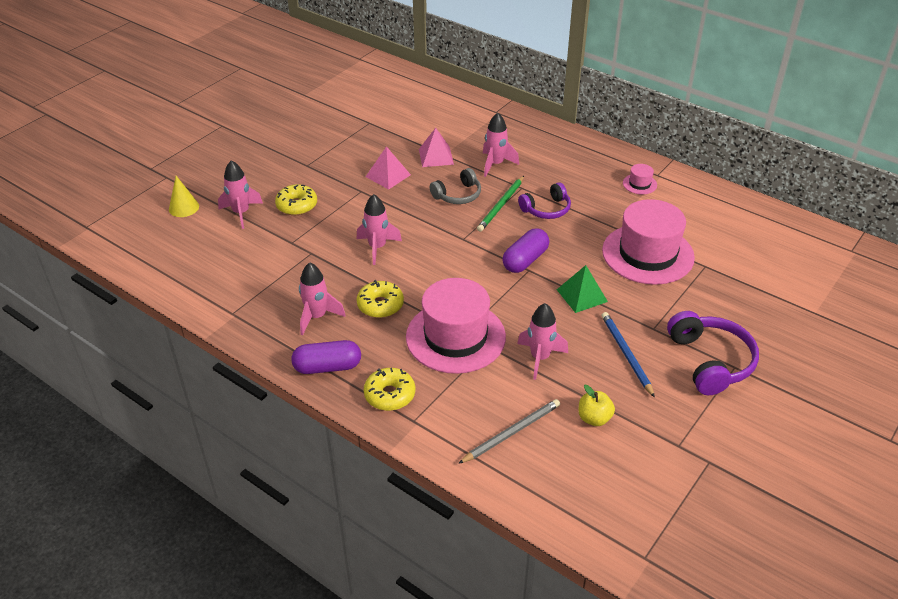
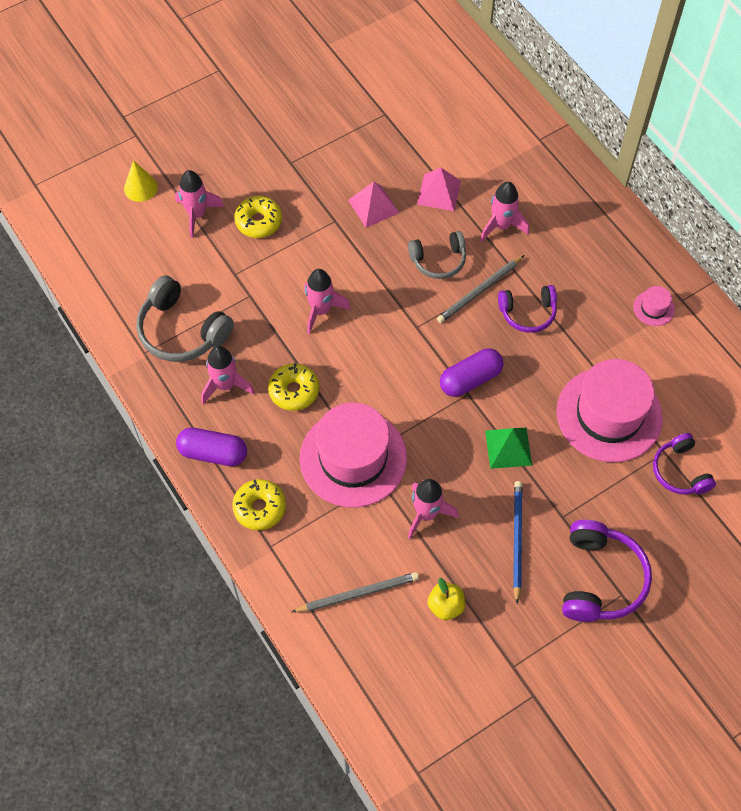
camera: 20 degrees right, 20 degrees up
(260, 290) = (182, 331): none -> grey headphones
(501, 205) = (479, 291): green pencil -> grey pencil
(725, 274) = (680, 471): none -> purple headphones

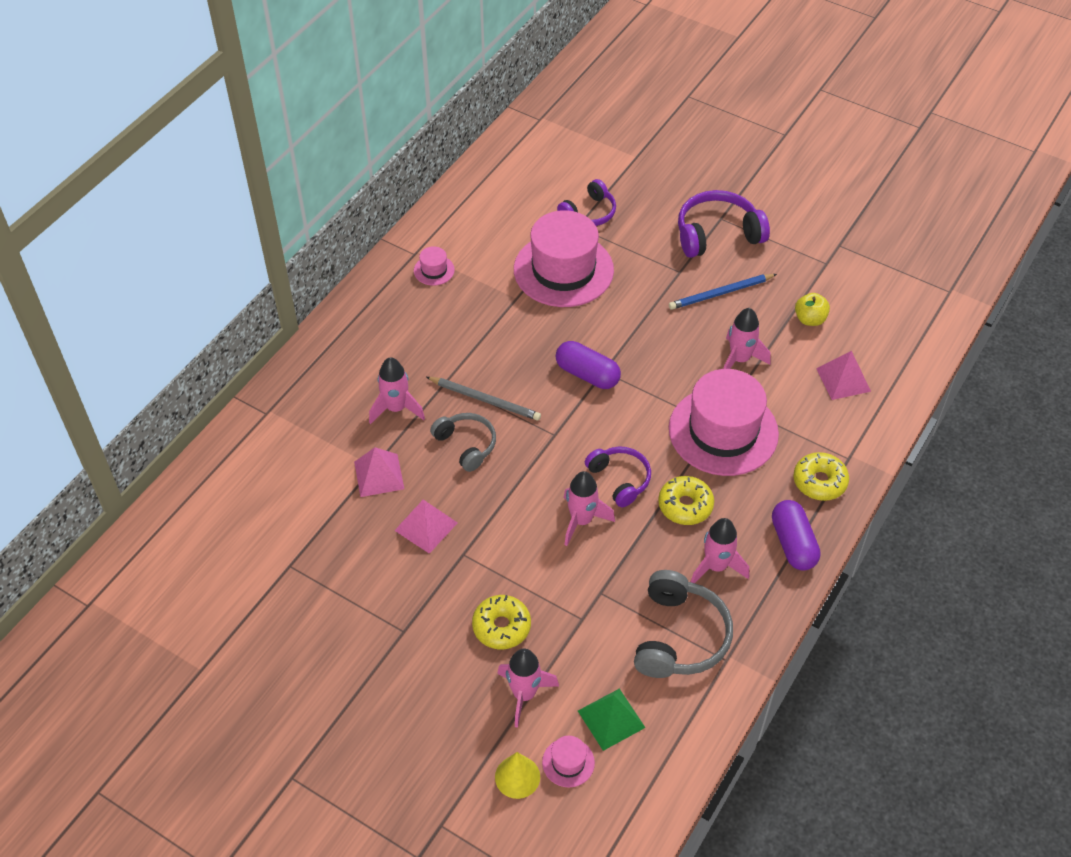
camera: 115 degrees left, 10 degrees down
(131, 220) = (568, 762): none -> pink hat
(358, 593) = (843, 379): grey pencil -> pink pyramid
(508, 448) = (639, 325): green pyramid -> green pyramid (611, 719)
(528, 313) = (490, 356): purple headphones -> purple headphones (620, 479)

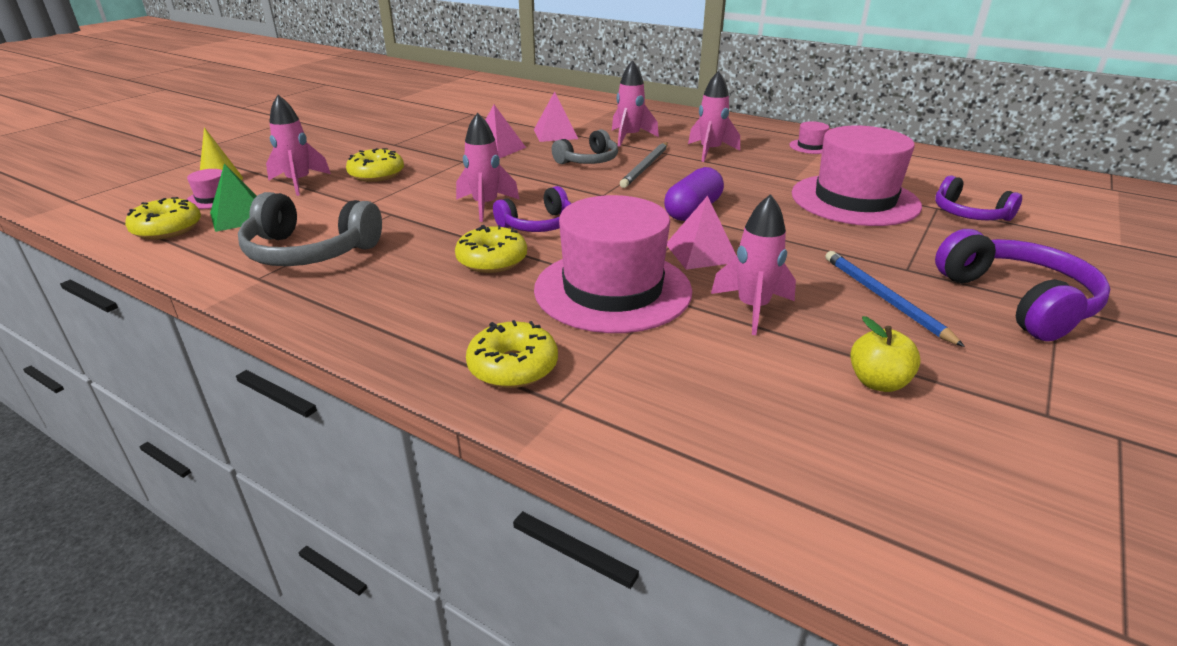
camera: 90 degrees right, 20 degrees down
(642, 772) = (167, 229): none -> yellow donut
(716, 566) = (393, 276): pink rocket -> pink rocket (710, 151)
(793, 543) = (405, 335): purple capsule -> none
(843, 379) = (742, 410): pink pyramid -> pink pyramid (701, 252)

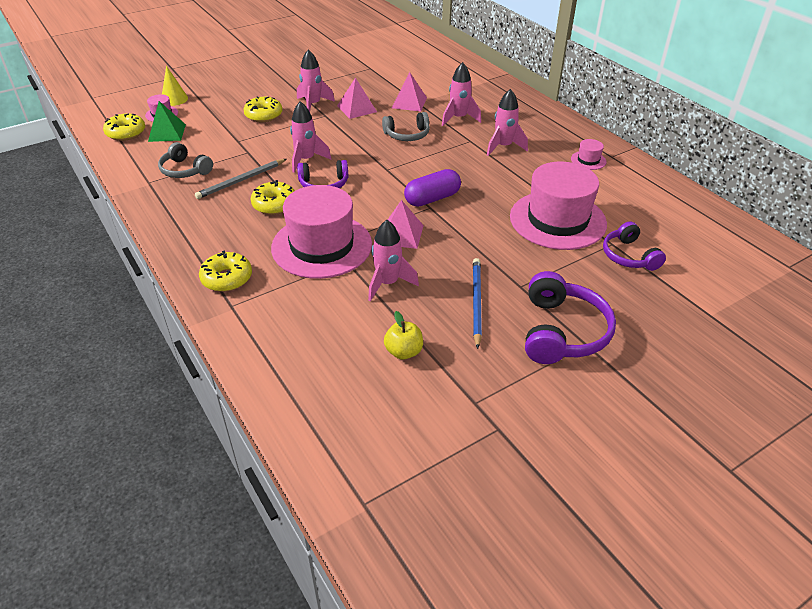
camera: 25 degrees right, 10 degrees up
(299, 182) = (215, 112): pink rocket -> pink rocket (313, 105)
(309, 251) = (185, 170): grey headphones -> grey headphones, size x0.65
(645, 167) = (441, 150): grey pencil -> grey pencil (241, 180)

